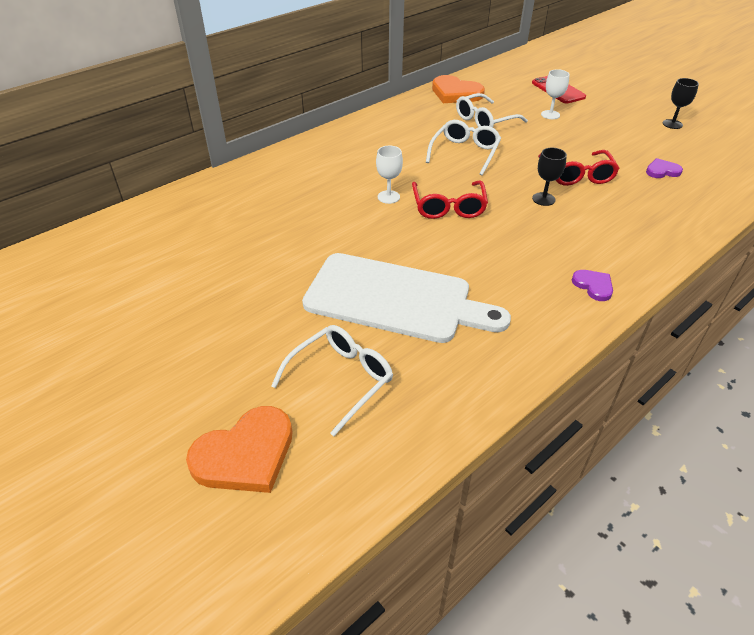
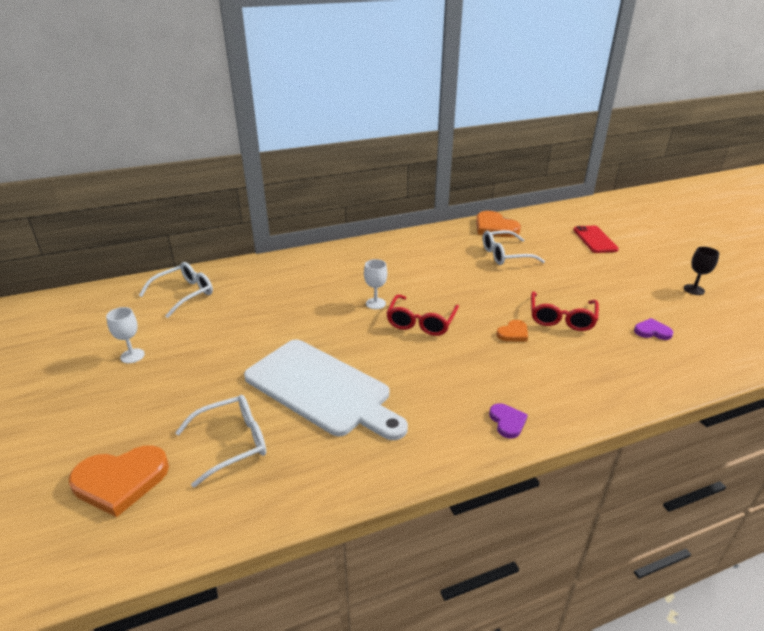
camera: 20 degrees right, 10 degrees down
(465, 153) = (468, 279): white glasses -> white glasses (184, 294)
(543, 199) = (513, 333): black goblet -> orange heart
(550, 115) = (572, 260): white goblet -> white goblet (132, 356)

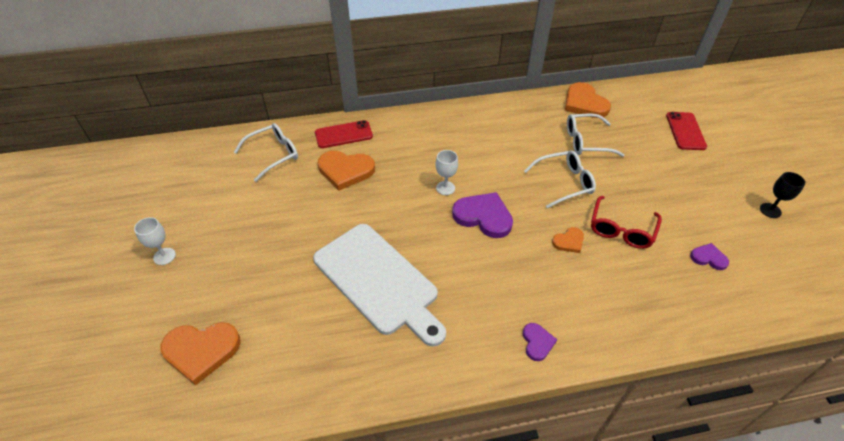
camera: 10 degrees right, 15 degrees up
(132, 356) = (222, 221): white goblet -> white goblet (164, 256)
(232, 443) = (294, 327): white glasses -> white glasses (564, 183)
(258, 271) = (343, 135): none -> red phone
(266, 300) = (345, 171): none -> orange heart
(421, 322) = (483, 216): red glasses -> purple heart

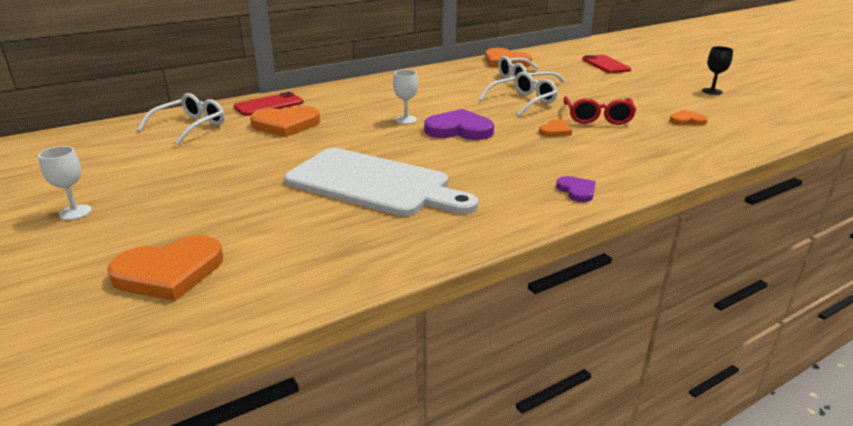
camera: 20 degrees left, 20 degrees down
(708, 258) = (687, 120): purple heart -> orange heart

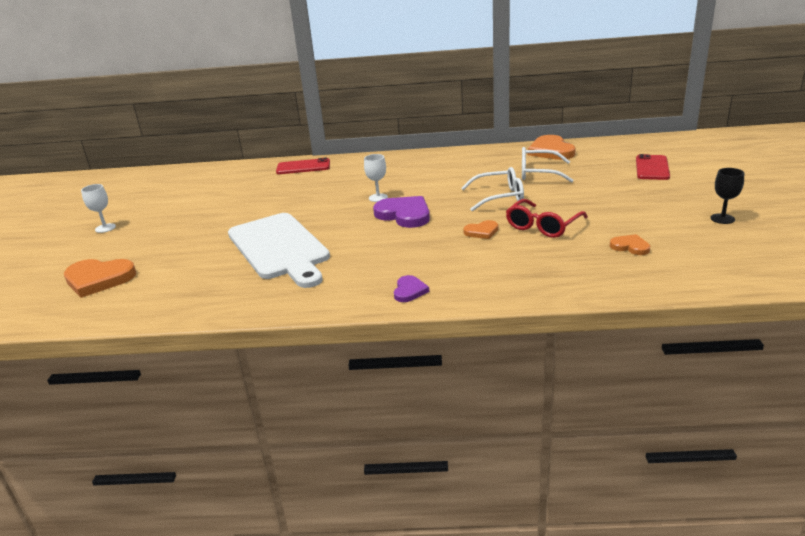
camera: 35 degrees right, 0 degrees up
(190, 126) = (234, 177): white glasses -> none
(286, 125) = (291, 186): orange heart -> none

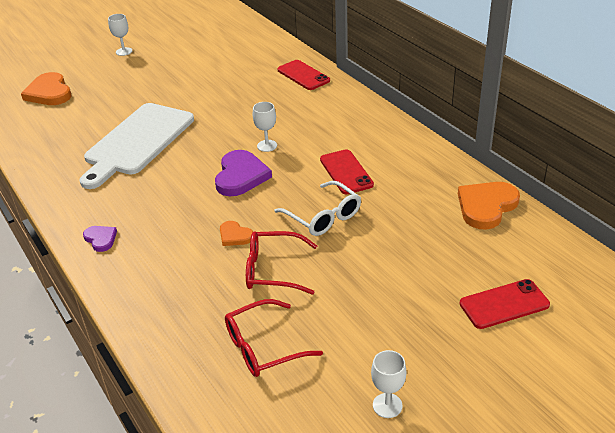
camera: 55 degrees right, 10 degrees up
(409, 291) = (101, 239): purple heart -> purple heart turned 105 degrees counterclockwise
(455, 179) = (346, 172): none -> red phone
(538, 173) = (409, 220): white glasses -> none
(630, 247) = (263, 347): orange heart -> red glasses
(722, 219) = (387, 405): black goblet -> white goblet

